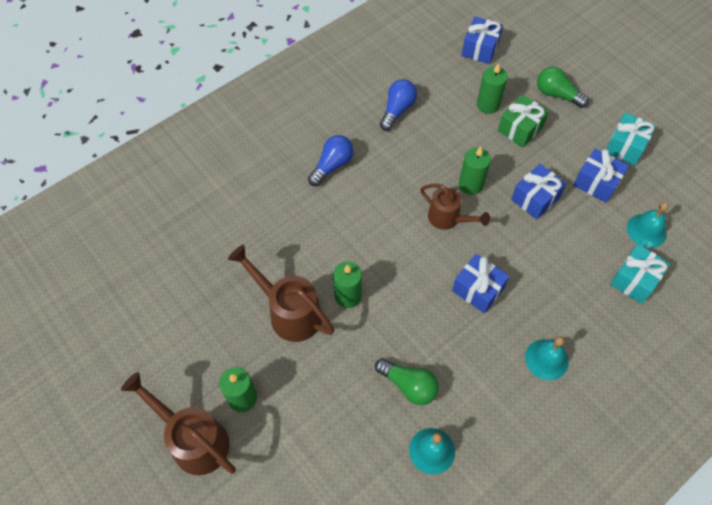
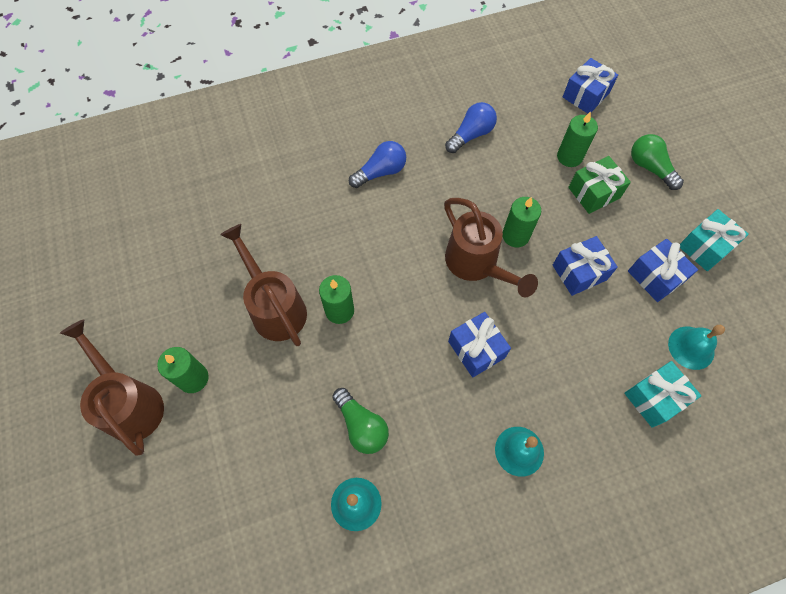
camera: 20 degrees right, 5 degrees up
(448, 219) = (476, 264): brown watering can -> brown watering can, size x1.51

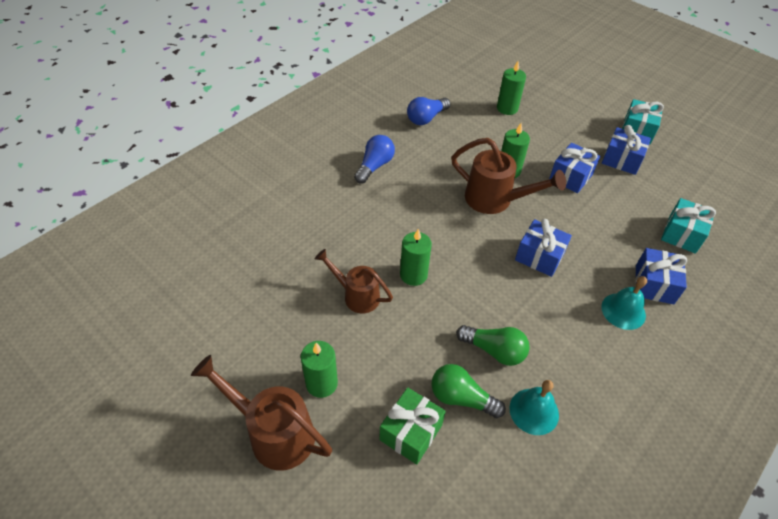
camera: 30 degrees left, 15 degrees down
(275, 307) = (357, 296): brown watering can -> brown watering can, size x0.66
(471, 135) = (426, 118): blue light bulb -> blue light bulb turned 150 degrees counterclockwise
(585, 95) = (488, 68): blue gift -> blue gift (654, 284)
(594, 192) = (541, 124): green gift -> green gift (411, 432)
(650, 168) = (565, 97): green light bulb -> green light bulb (461, 398)
(691, 347) = (678, 193): turquoise bell -> none

